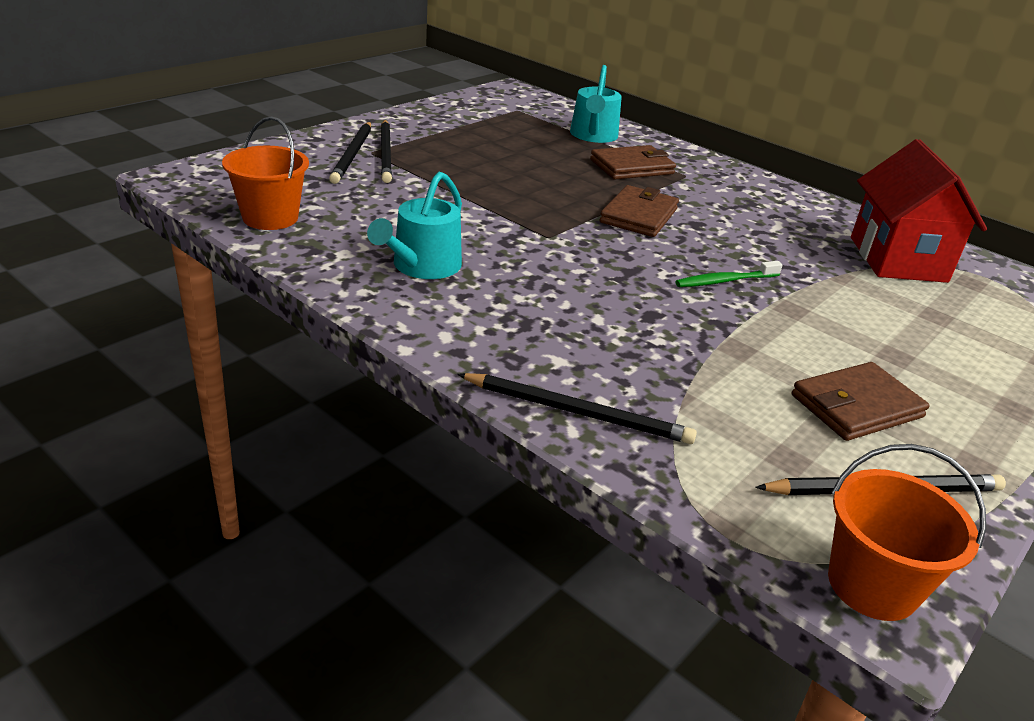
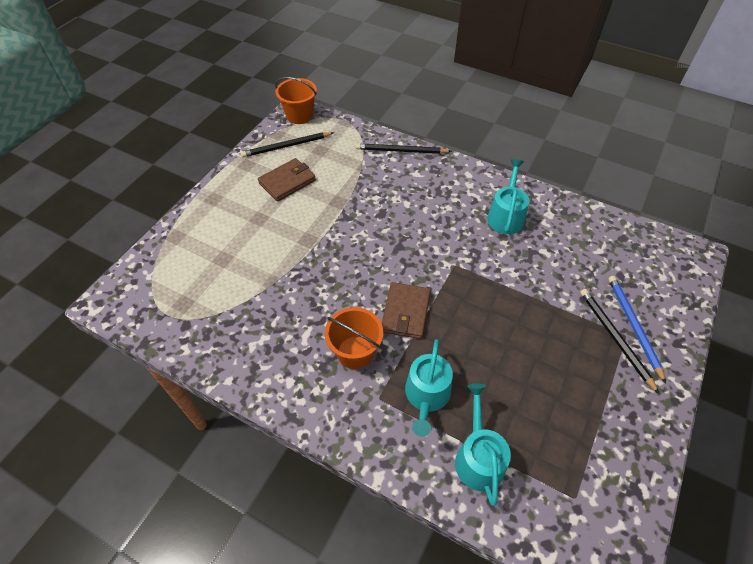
camera: 170 degrees right, 20 degrees up
(270, 217) = (609, 231): orange bucket -> orange bucket (355, 352)
(352, 155) = (633, 326): black pencil -> blue pencil
(632, 167) = (427, 396): brown wallet -> turquoise watering can
(725, 281) = (344, 254): green toothbrush -> none
(897, 259) = (225, 317): red house -> none

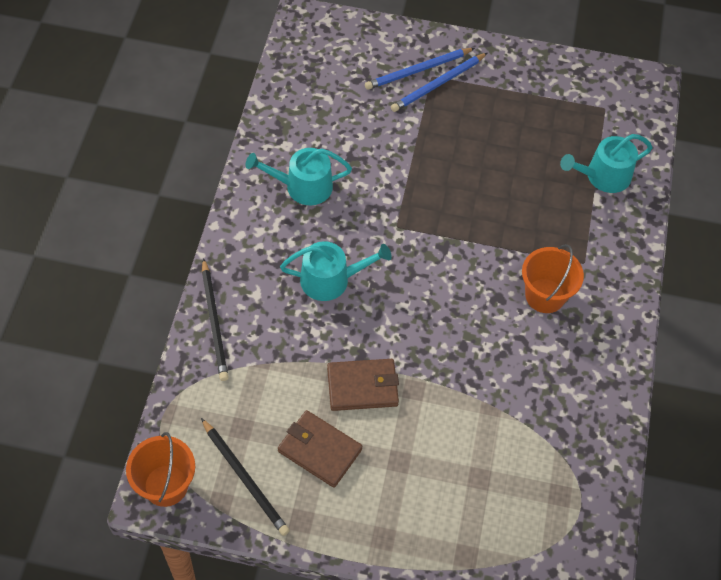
camera: 110 degrees left, 5 degrees up
(405, 312) = (478, 261): brown wallet -> brown wallet (362, 386)
(427, 396) = (564, 224): turquoise watering can -> turquoise watering can (331, 279)
(615, 338) = (438, 84): black pencil -> blue pencil

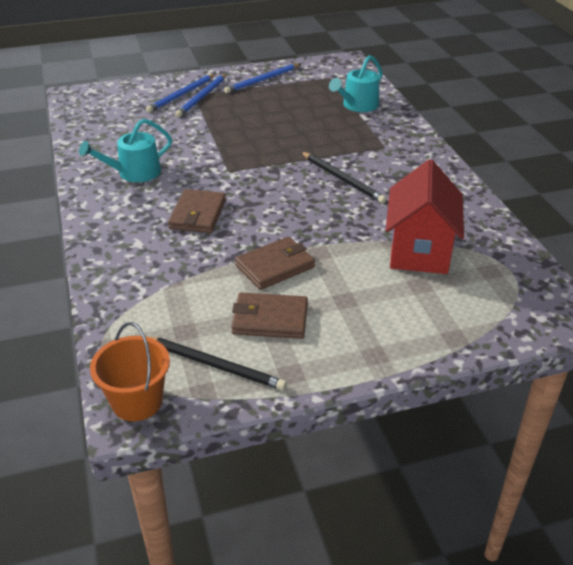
camera: 25 degrees left, 20 degrees down
(214, 322) = (110, 272): black pencil -> black pencil (342, 179)
(331, 279) = (198, 214): turquoise watering can -> brown wallet
(511, 434) = (419, 251): none -> red house
(523, 80) = (262, 80): none -> blue pencil
(545, 295) = (373, 171): orange bucket -> none

